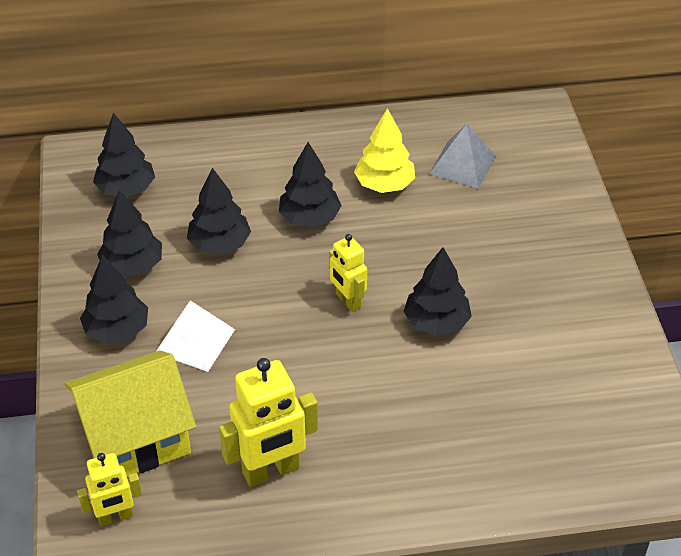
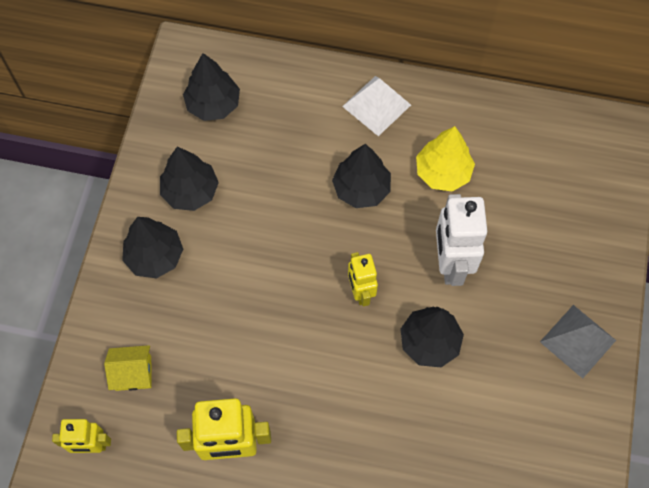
camera: 20 degrees right, 20 degrees up
(136, 438) = (133, 373): yellow house -> yellow house, size x0.46
(195, 341) = (215, 290): white pyramid -> white pyramid (376, 105)
(219, 244) = (272, 192): black tree -> none
(426, 254) = (450, 264): none -> white robot
(463, 164) = (524, 172): grey pyramid -> grey pyramid (578, 341)

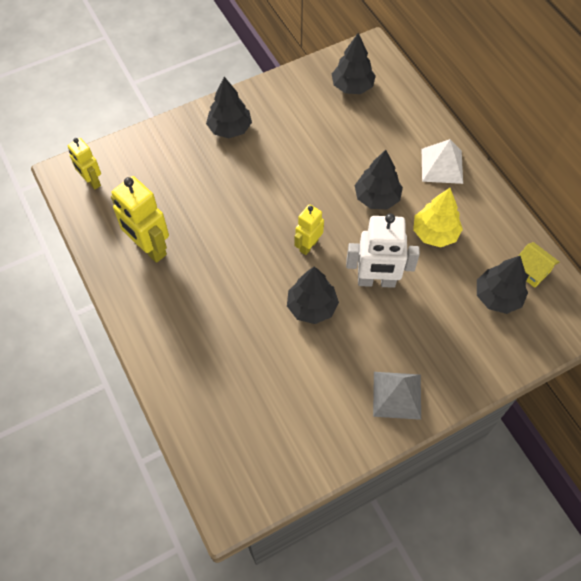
camera: 50 degrees right, 5 degrees down
(133, 373) = (151, 169): yellow house -> yellow house (531, 271)
(190, 191) = (286, 116): black tree -> black tree (497, 297)
(450, 264) = (376, 281): white robot -> white robot turned 135 degrees counterclockwise

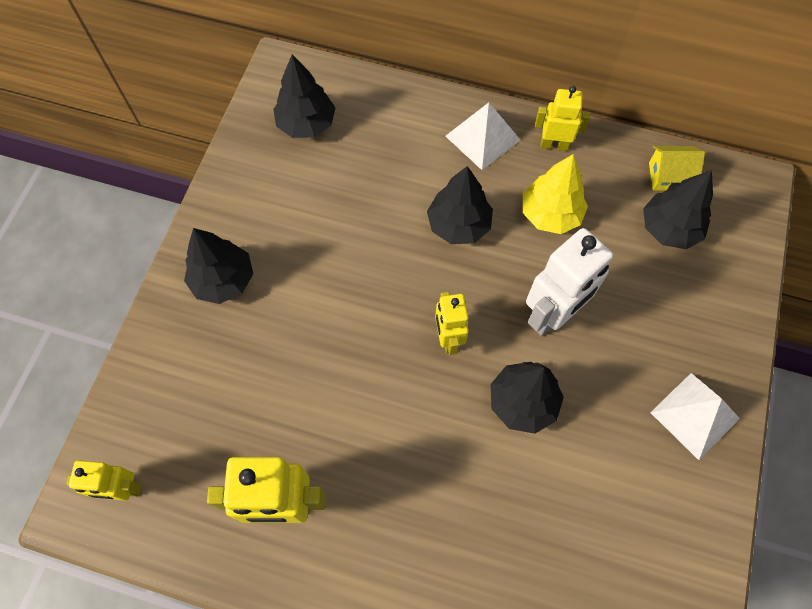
camera: 45 degrees left, 5 degrees up
(397, 395) = (695, 415): grey pyramid -> white pyramid
(480, 201) = (554, 145): none -> yellow robot

